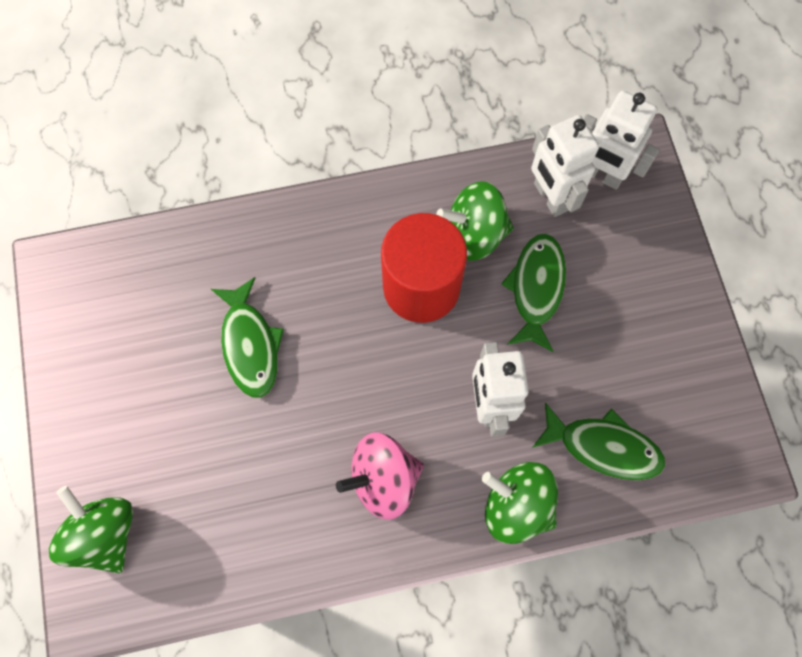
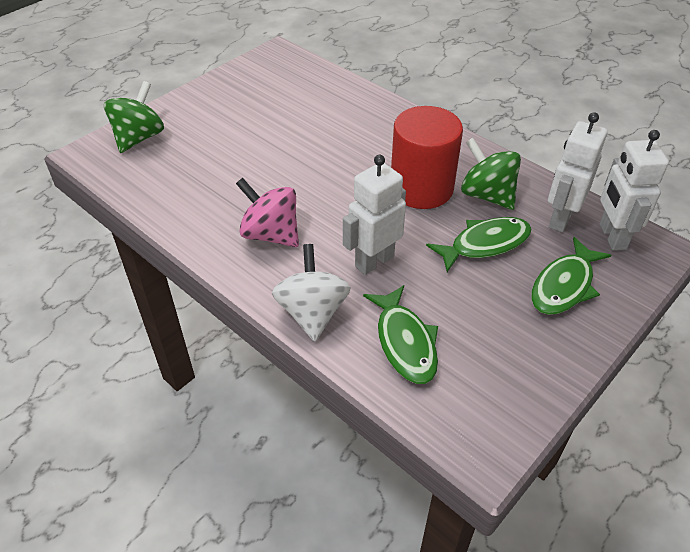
camera: 55 degrees right, 25 degrees down
(250, 344) = (305, 137): green fish -> green fish (564, 285)
(516, 505) = (312, 312): green spinning top -> white spinning top

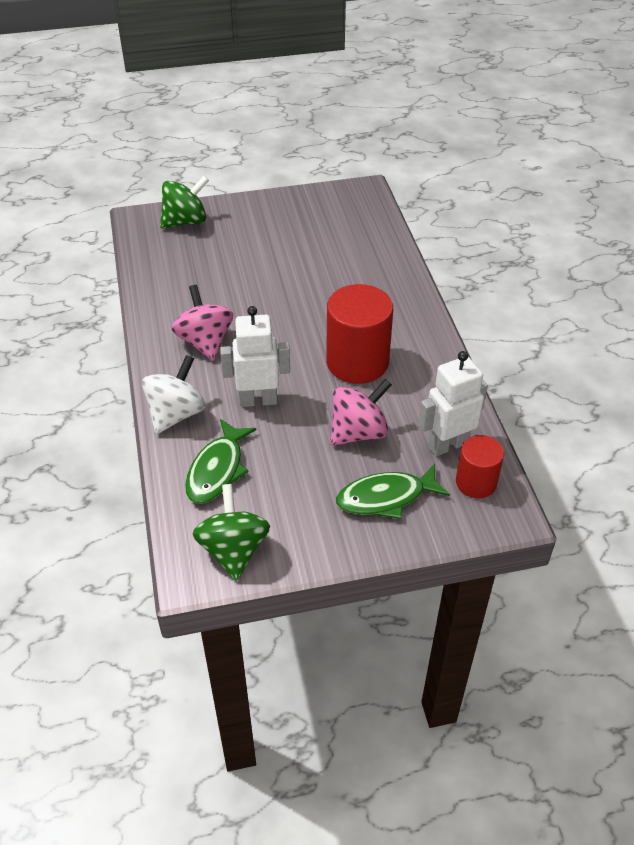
camera: 35 degrees right, 0 degrees up
(485, 244) = (358, 432): green fish -> pink spinning top
(487, 195) = (406, 394): green spinning top -> green spinning top (233, 550)
(612, 236) = (476, 482): white robot -> red cylinder

